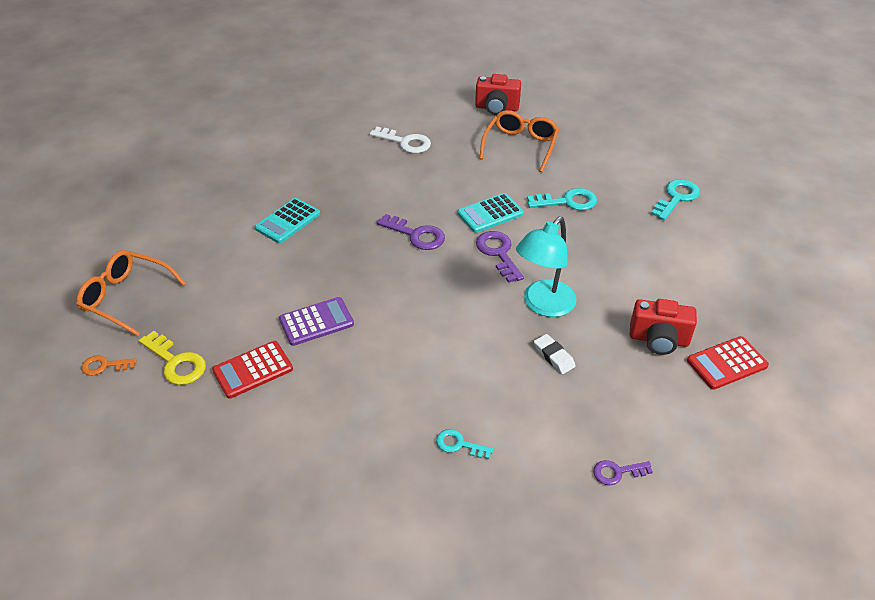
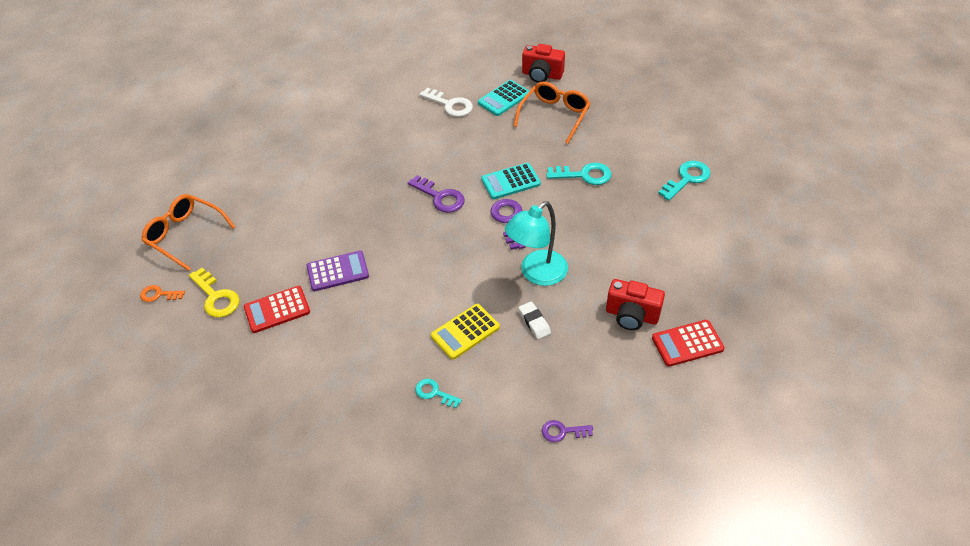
camera: 10 degrees right, 5 degrees up
(288, 221) = (331, 175): turquoise calculator -> turquoise calculator (504, 98)
(478, 374) = (465, 332): none -> yellow calculator

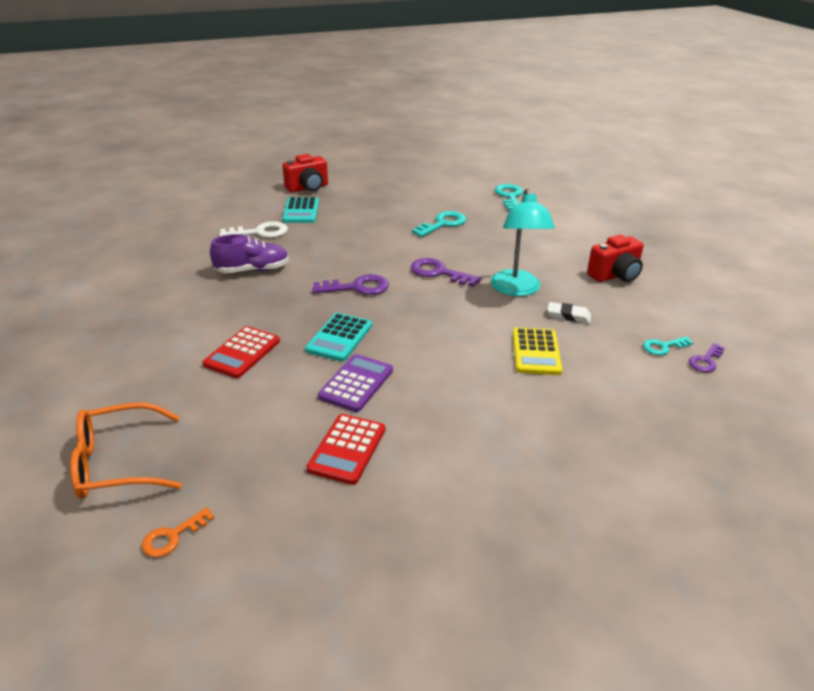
camera: 50 degrees left, 15 degrees down
(216, 297) = (257, 487): yellow key -> none
(402, 139) = (252, 270): none -> purple shoe
(434, 393) = (589, 404): turquoise key -> turquoise key (663, 347)
(510, 181) = (397, 252): turquoise calculator -> turquoise calculator (339, 338)
(554, 116) = (360, 204): orange glasses -> none
(687, 343) = (669, 270): red calculator -> red calculator (242, 353)

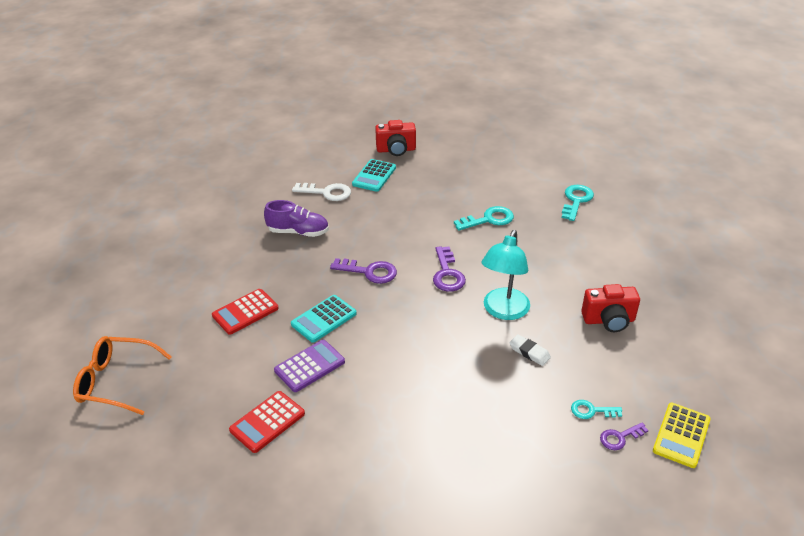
camera: 25 degrees right, 5 degrees up
(172, 536) = (119, 450): orange key -> none
(438, 272) = (447, 274): purple key -> purple key turned 150 degrees counterclockwise
(536, 352) = (472, 381): yellow calculator -> yellow calculator (681, 435)

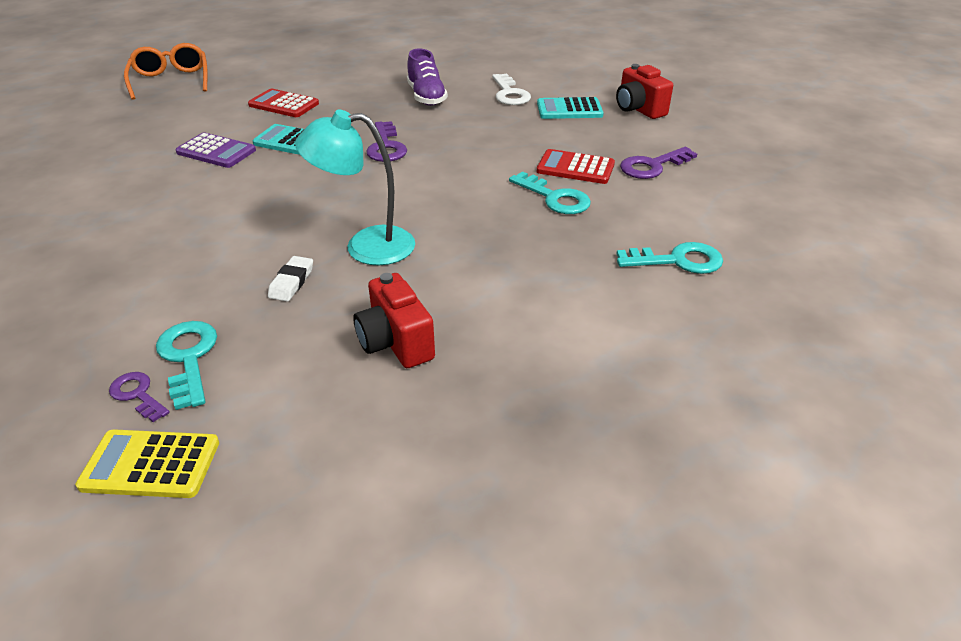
camera: 65 degrees right, 0 degrees up
(267, 422) = (132, 151): red calculator -> red calculator (575, 168)
(447, 274) = (415, 193): purple key -> purple key (652, 166)
(591, 411) = (188, 357): turquoise key -> turquoise key, size x1.61

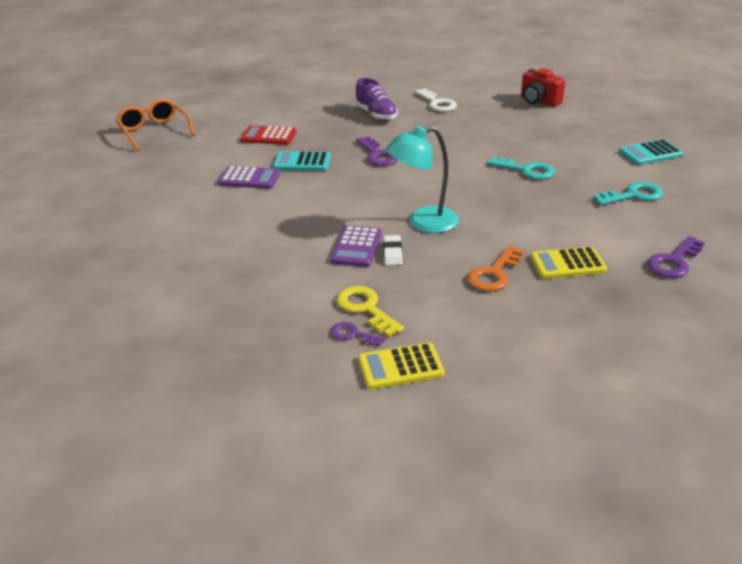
camera: 15 degrees left, 5 degrees down
(188, 357) = (365, 308): turquoise key -> yellow key
(255, 265) = (356, 247): none -> purple calculator
(395, 343) = (494, 274): red camera -> orange key
(509, 349) = (567, 264): none -> yellow calculator
(569, 109) = (490, 108): turquoise calculator -> turquoise calculator (650, 153)
(575, 168) = (525, 148): red calculator -> none
(652, 166) = (576, 139): purple key -> purple key (674, 262)

